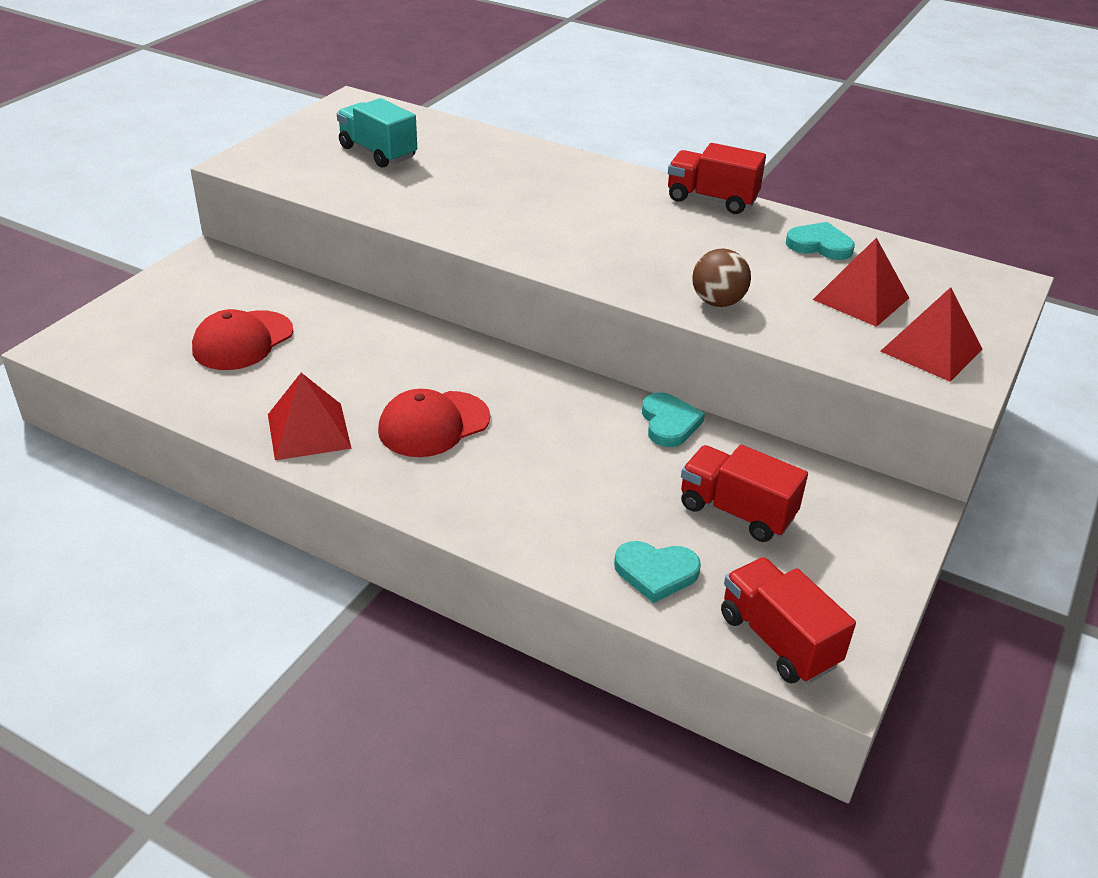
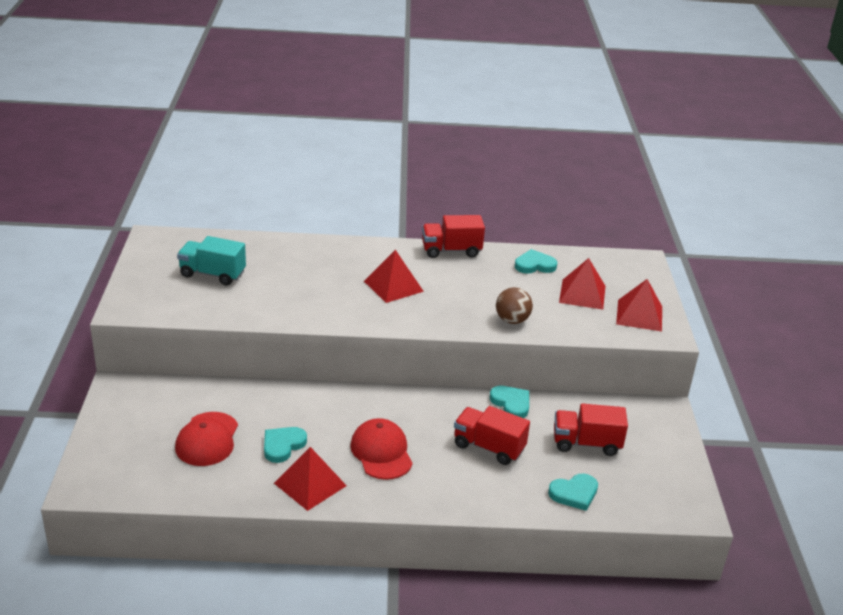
camera: 30 degrees left, 5 degrees down
(321, 376) = (283, 445): none -> turquoise heart
(433, 424) = (381, 452): red cap -> red cap turned 135 degrees clockwise
(589, 219) = (393, 286): none -> red pyramid
(778, 640) = (658, 505): red truck -> red truck (488, 447)

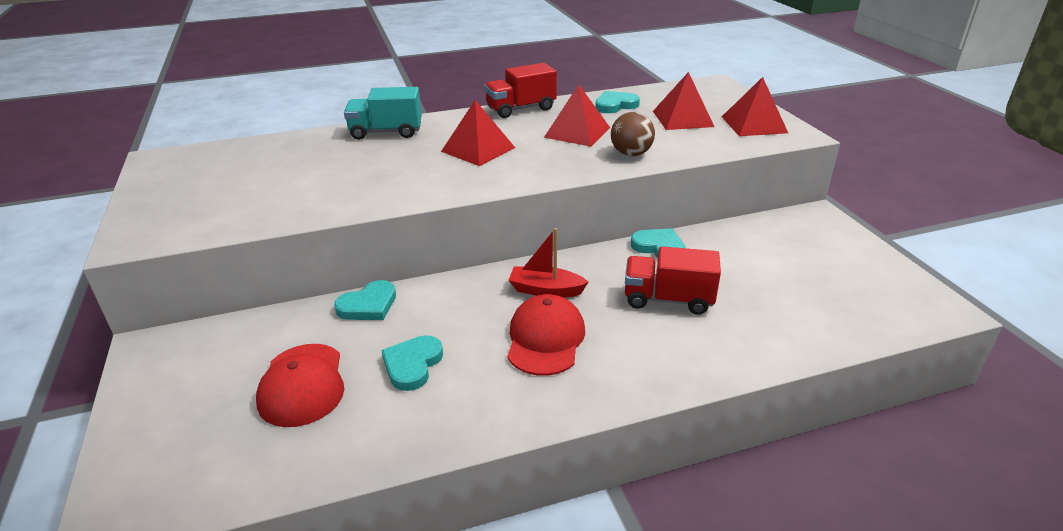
camera: 15 degrees left, 0 degrees up
(212, 274) = (249, 179): turquoise truck -> turquoise truck (386, 132)
(310, 484) = (474, 406): red pyramid -> red pyramid (577, 132)
(381, 452) = (545, 339): red cap -> red cap turned 45 degrees clockwise
(402, 416) = (545, 290): none -> red boat
(574, 493) = (801, 325): turquoise heart -> turquoise heart (368, 305)
(586, 443) = (768, 268): red truck -> none

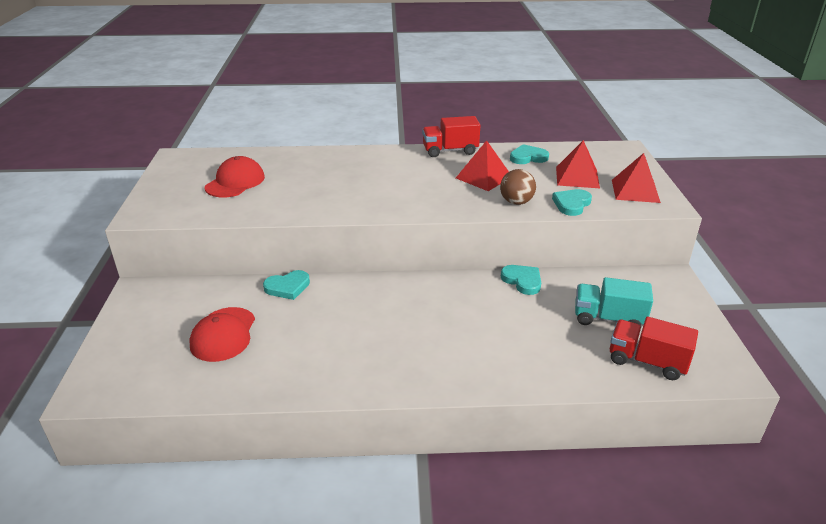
camera: 15 degrees right, 0 degrees up
(386, 132) = (339, 157): turquoise truck -> turquoise truck (608, 319)
(412, 365) = (300, 335): turquoise heart -> turquoise heart (571, 204)
(478, 149) = (400, 181): red pyramid -> none
(545, 290) = (418, 299): red boat -> none
(545, 339) = (400, 335): red cap -> red cap (235, 182)
(668, 299) = (507, 323): red truck -> red truck (647, 361)

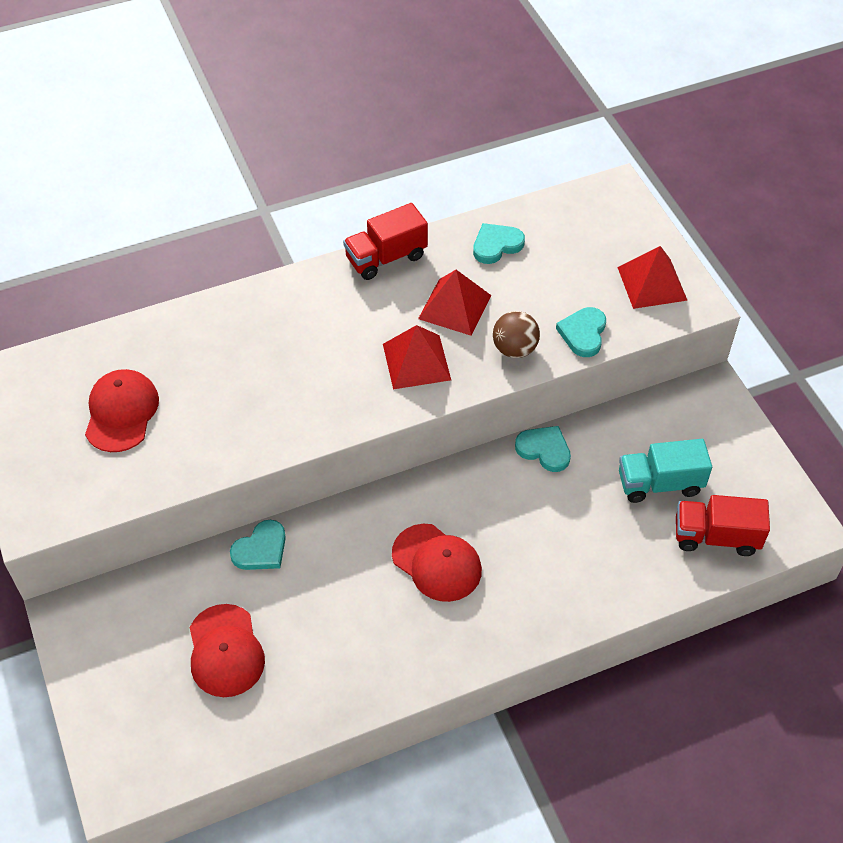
camera: 20 degrees left, 20 degrees up
(408, 323) = (437, 563): none -> red cap
(577, 177) = (573, 273): red pyramid -> red pyramid (416, 362)

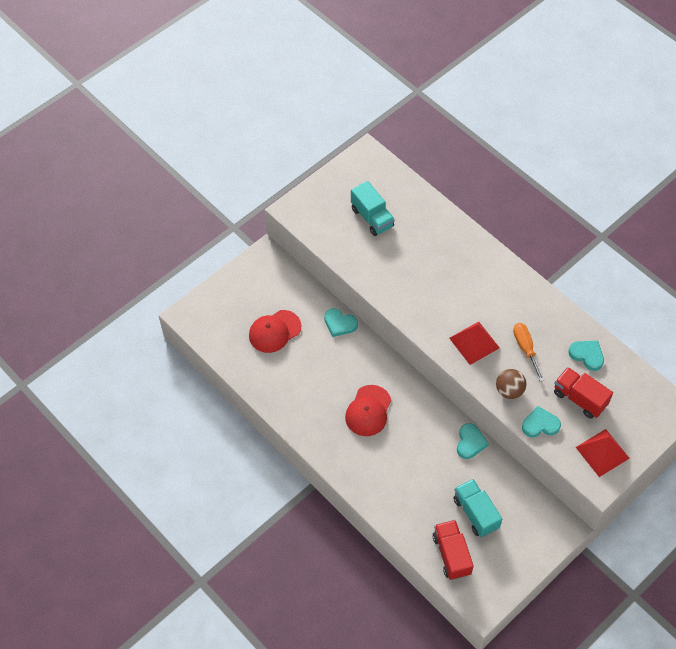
camera: 70 degrees right, 5 degrees up
(121, 412) = (372, 218): red cap -> turquoise truck
(386, 258) = (544, 300): red truck -> red truck (579, 399)
(455, 307) = (525, 348): red pyramid -> orange screwdriver

